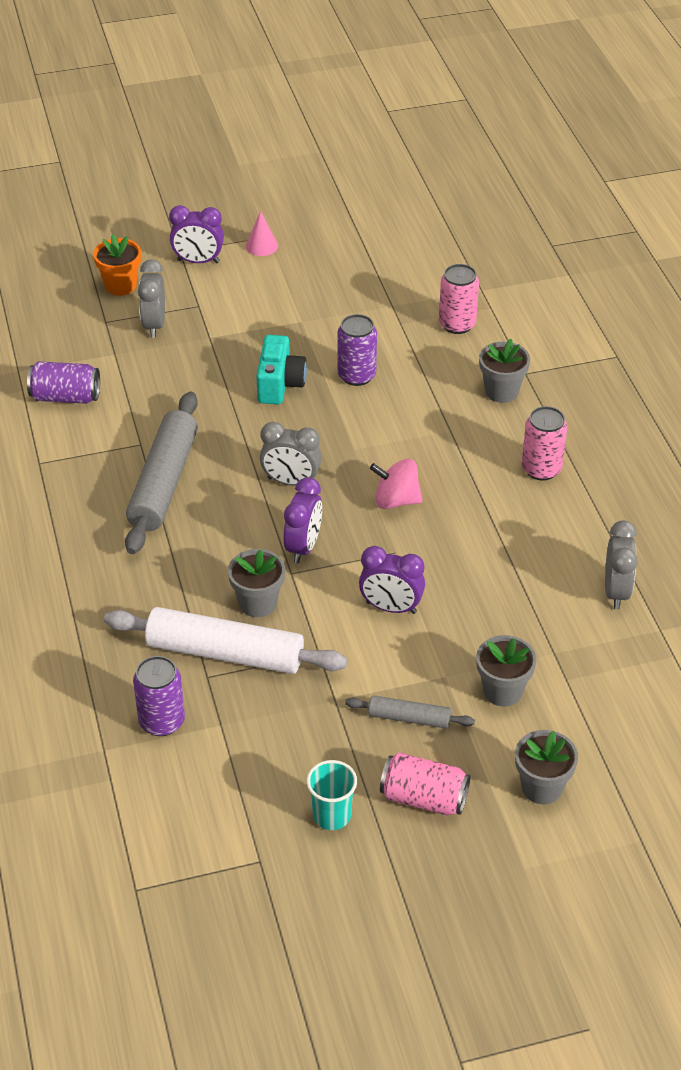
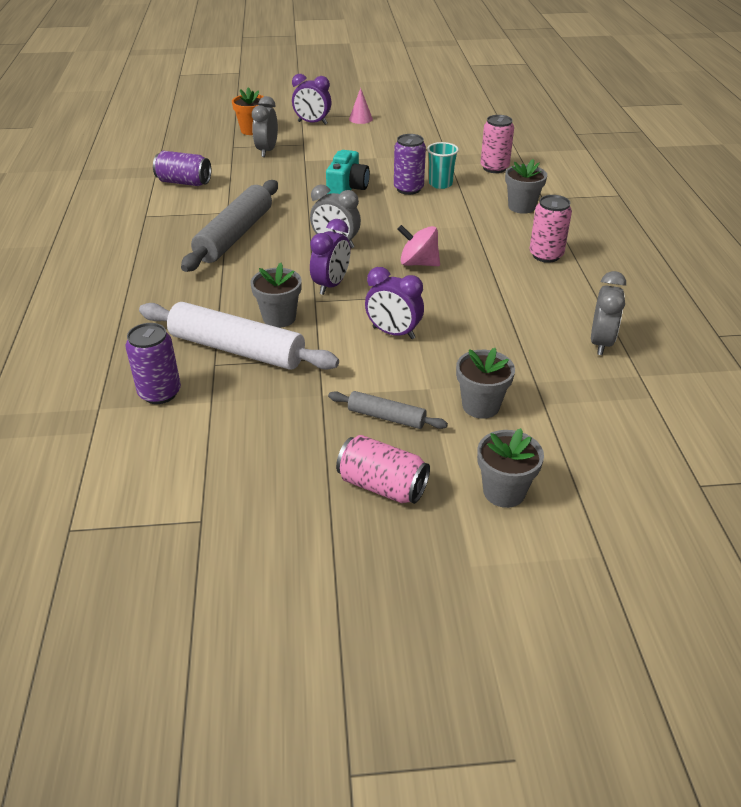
camera: 10 degrees right, 5 degrees down
(332, 815) = (286, 489): turquoise cup -> turquoise cup (440, 184)

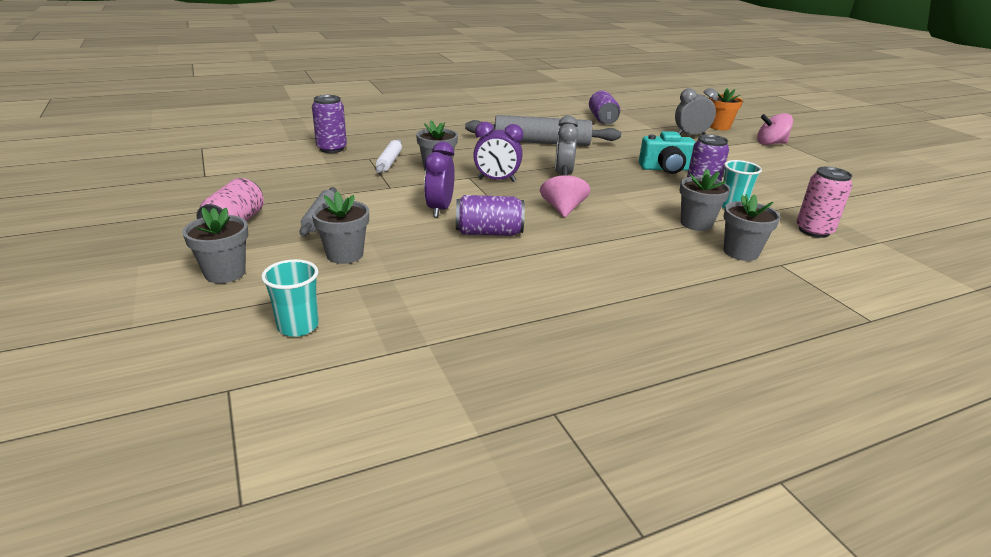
camera: 70 degrees right, 10 degrees down
(236, 349) = (389, 162): white rolling pin -> white rolling pin, size x0.51
(312, 123) = (770, 143): purple clock -> pink spinning top
(360, 119) = (814, 160): pink cone -> none
(456, 313) = (489, 232): none -> purple can
(468, 209) = (696, 224): none -> grey flower pot
(546, 255) = (644, 273): pink can -> none
(601, 343) = (481, 315): grey clock -> none
(610, 443) = (298, 326): none -> turquoise cup

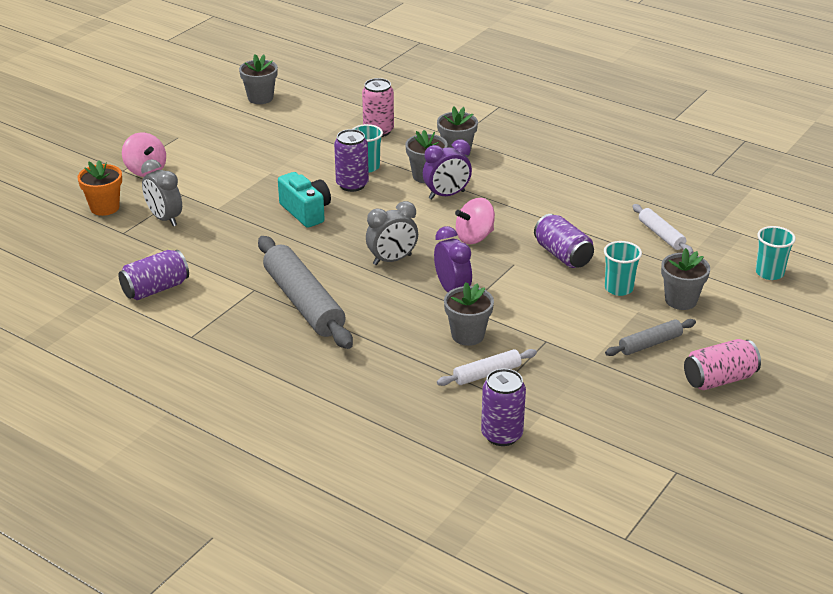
camera: 120 degrees left, 5 degrees up
(225, 273) = (772, 335): grey flower pot -> grey flower pot (260, 98)
(406, 236) = (618, 288): none -> turquoise cup
(439, 209) = (554, 293): purple clock -> purple clock (446, 195)
(457, 295) = (661, 235): none -> white rolling pin

